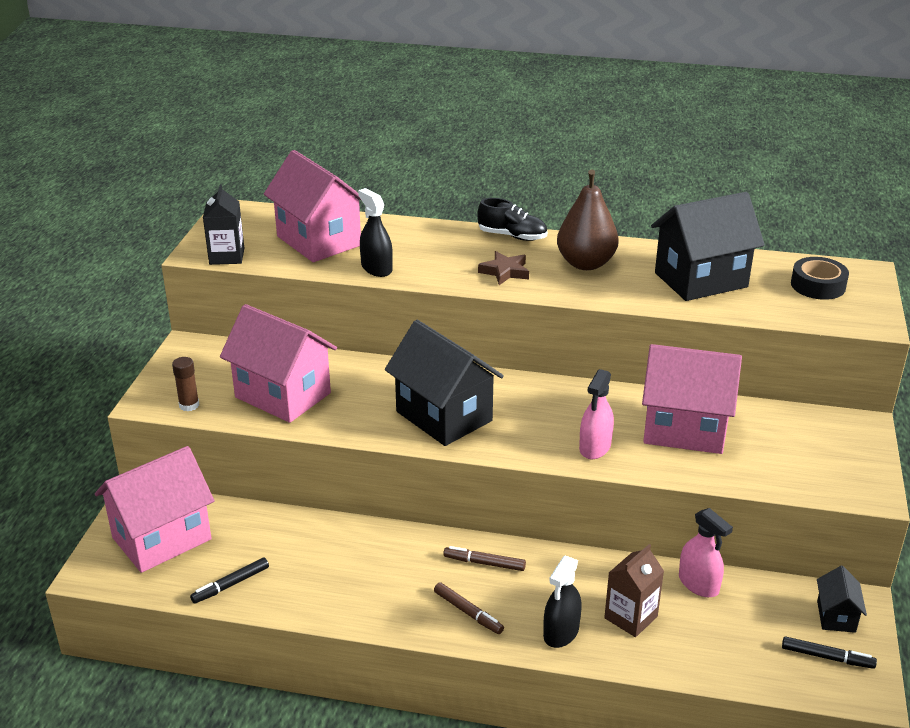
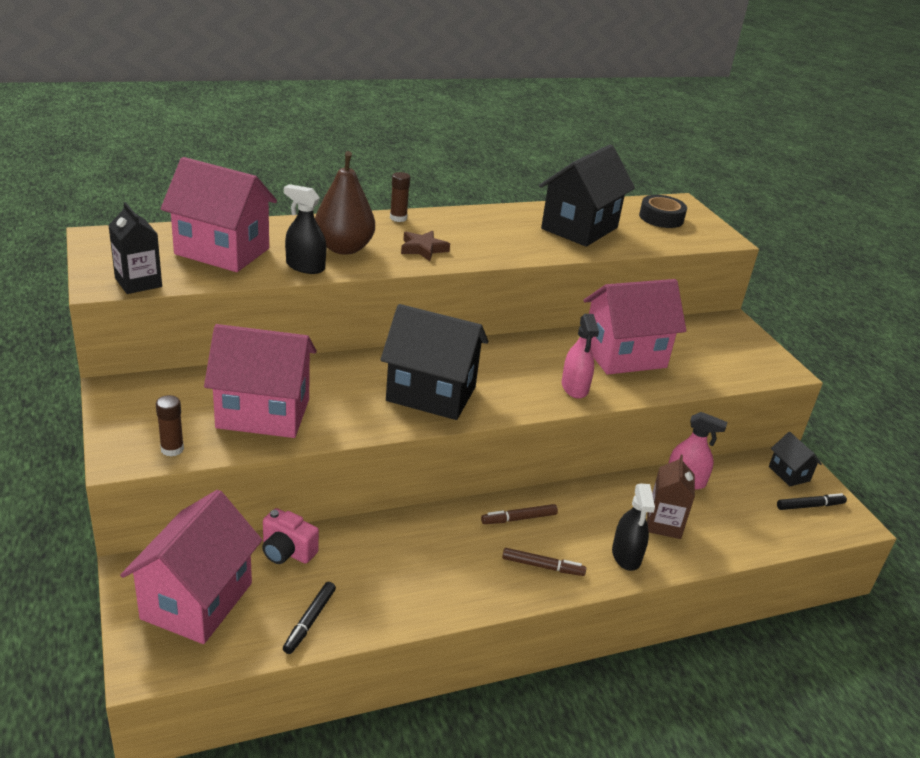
camera: 35 degrees left, 0 degrees up
(258, 524) = (287, 551): none -> pink camera
(512, 236) = (398, 218): black shoe -> brown glue stick
(585, 263) = (481, 230): brown pear -> brown pear (344, 248)

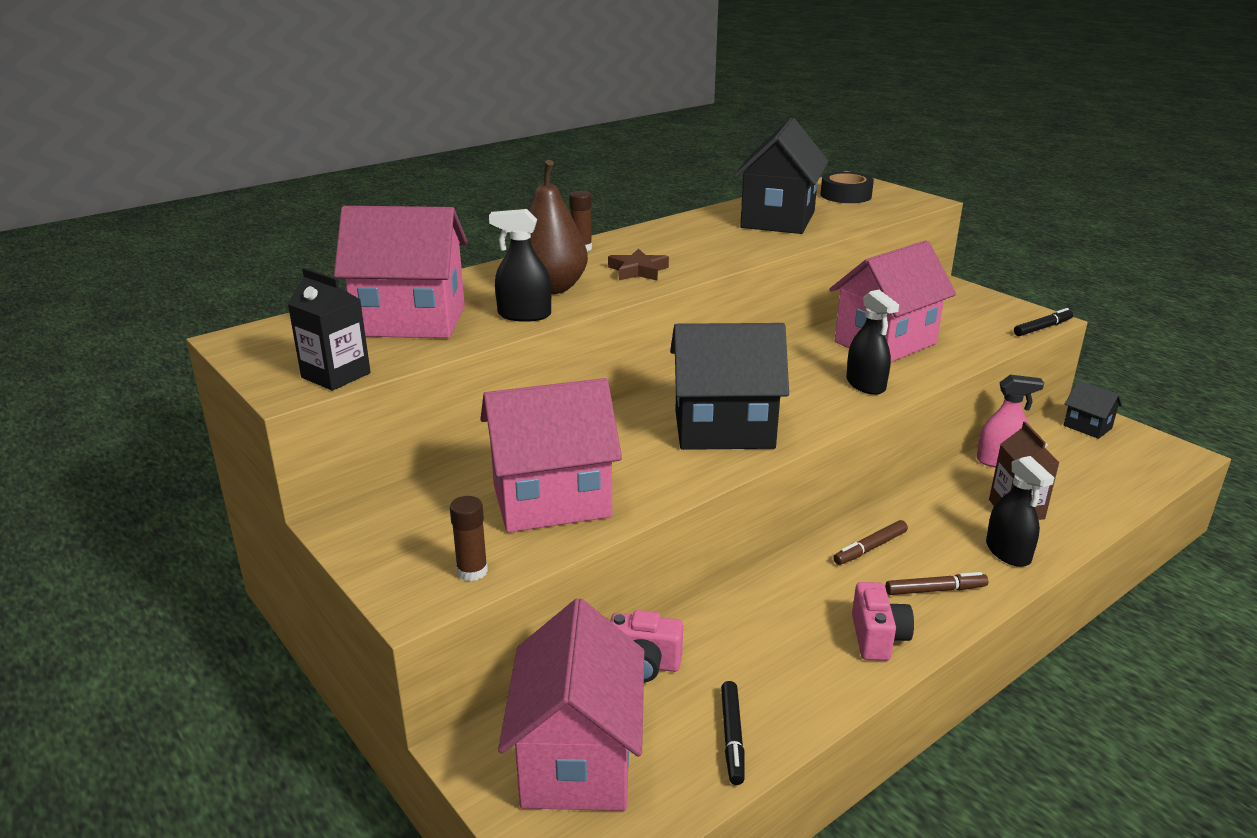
camera: 15 degrees left, 5 degrees down
(468, 587) = (877, 638): none -> pink camera
(574, 387) = (865, 384): pink spray bottle -> black spray bottle
(810, 506) = (1132, 451): black marker -> black marker (1042, 328)

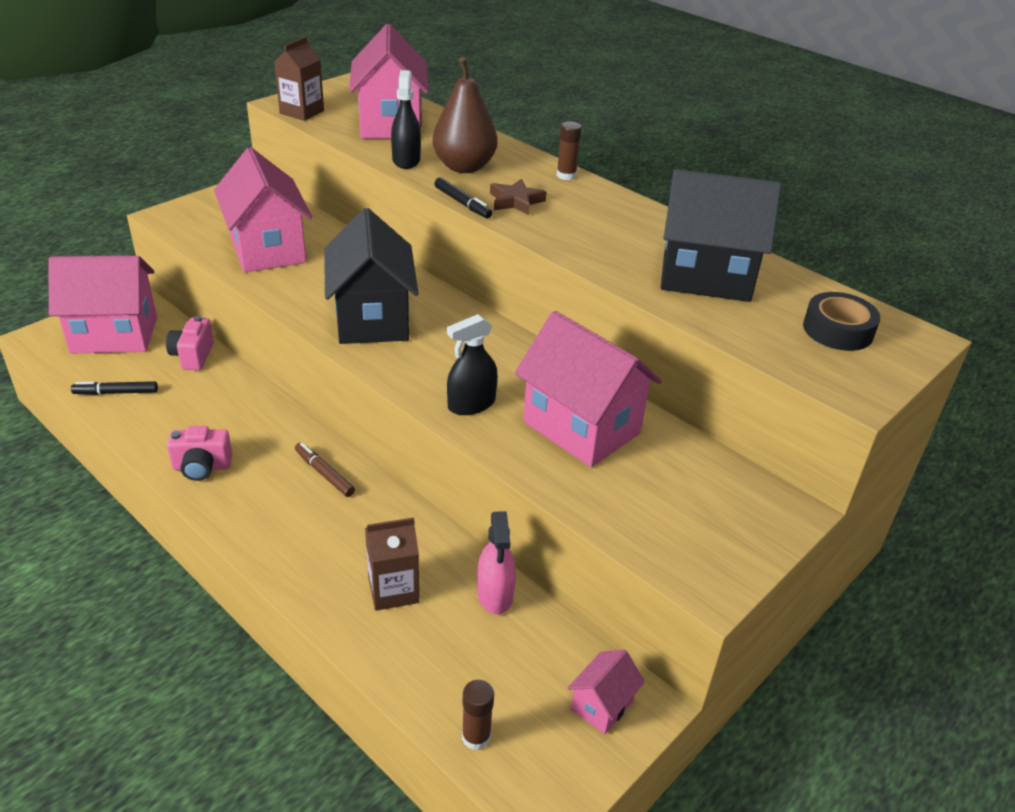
camera: 80 degrees right, 10 degrees up
(336, 375) = (302, 112): black carton -> brown carton
(472, 571) = (191, 229): brown glue stick -> brown glue stick (476, 737)
(935, 590) = (260, 508): brown marker -> none
(1008, 552) = (315, 568): black spray bottle -> none
(1042, 328) = (676, 577): black marker -> black marker (462, 203)
(1087, 427) = (602, 705): black house -> pink house

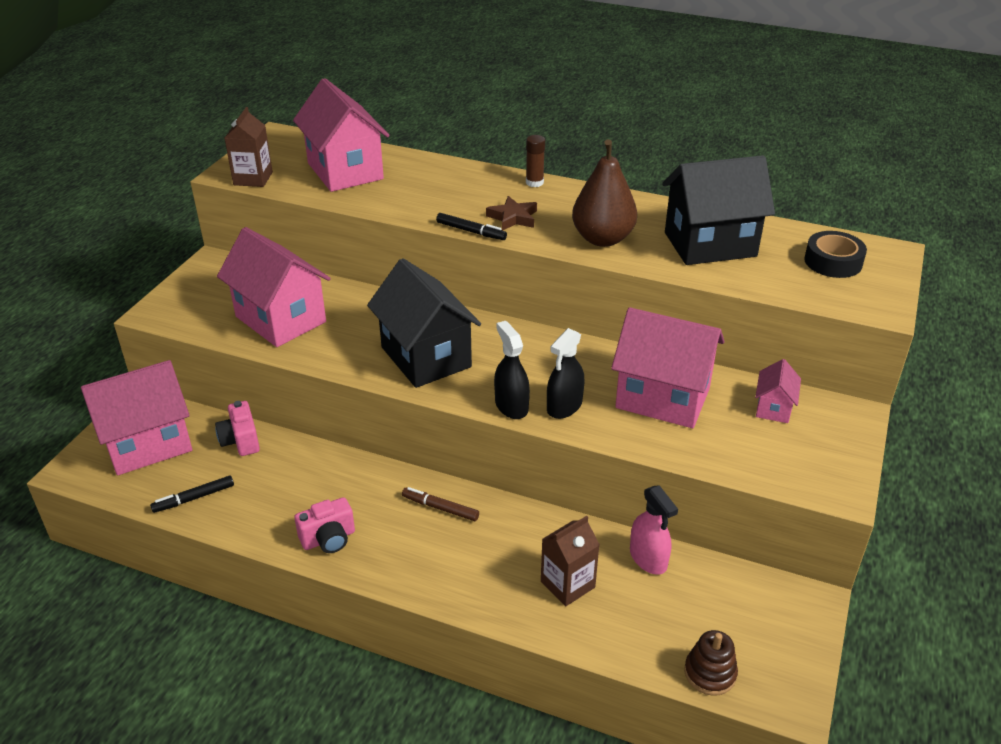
camera: 20 degrees left, 0 degrees up
(406, 160) = (389, 203): black spray bottle -> black spray bottle (511, 406)
(464, 167) = (444, 196): brown pear -> brown pear (602, 239)
(476, 737) = (710, 673): brown glue stick -> brown stacking toy
(602, 705) = (782, 613): pink house -> pink house (773, 408)

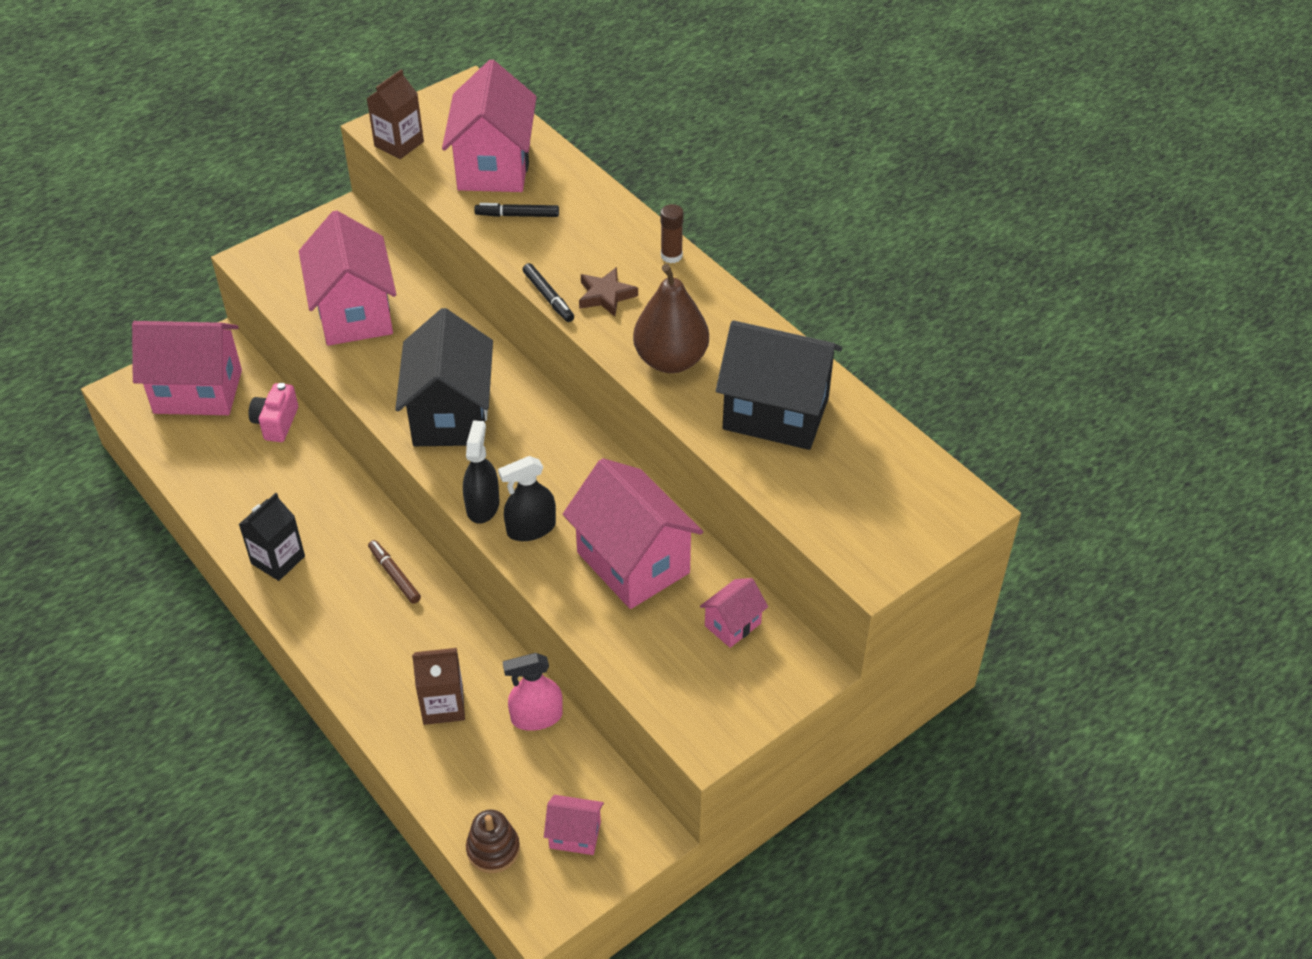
camera: 30 degrees right, 10 degrees up
(194, 498) = (198, 466): black marker -> black marker (517, 215)
(328, 539) = (278, 560): pink camera -> black carton
(648, 558) = (536, 717): pink spray bottle -> pink spray bottle turned 75 degrees clockwise
(760, 629) = (575, 835): none -> pink house
(833, 262) = (886, 491): black tape -> none

